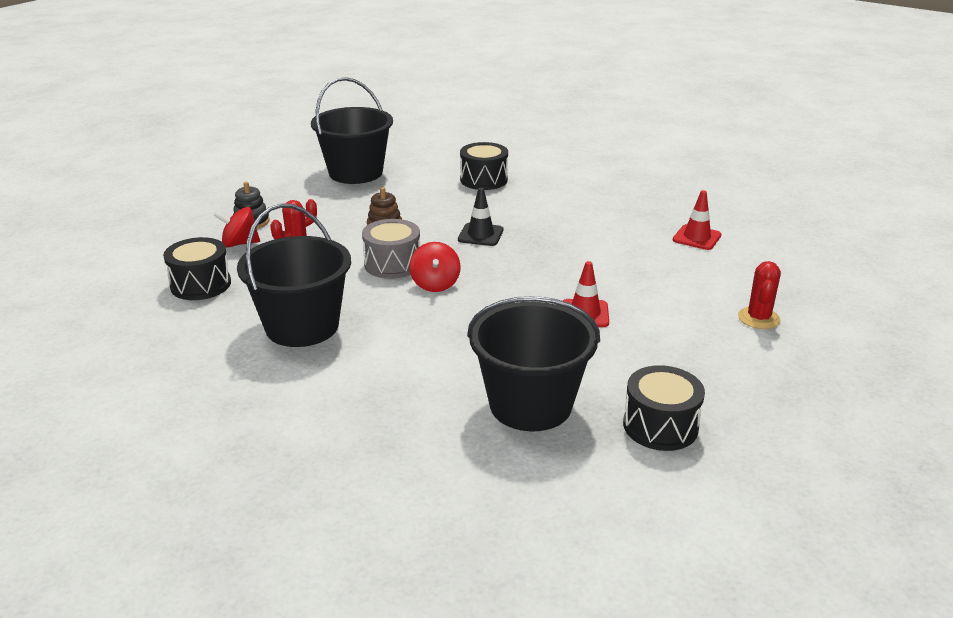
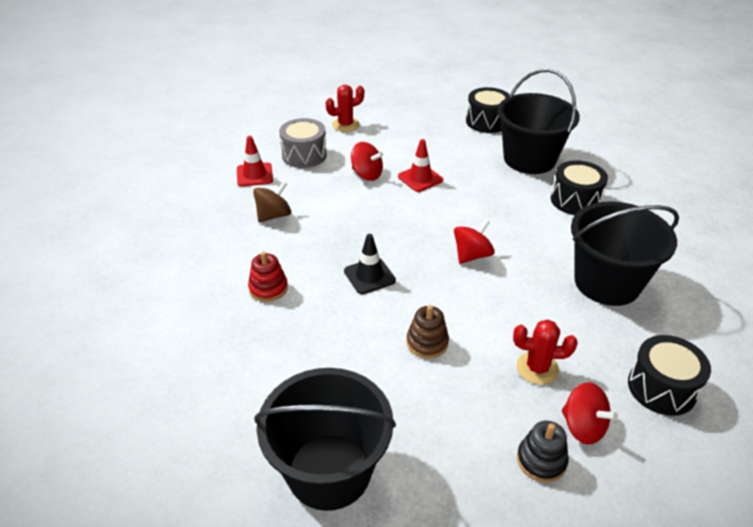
camera: 130 degrees left, 10 degrees up
(392, 264) = (476, 295): grey drum -> grey drum (304, 155)
(484, 180) = (246, 341): black drum -> black drum (575, 200)
(524, 199) = (268, 288): none -> red stacking toy
(615, 226) = (273, 215): none -> brown spinning top
(630, 289) = (366, 174): none -> red spinning top

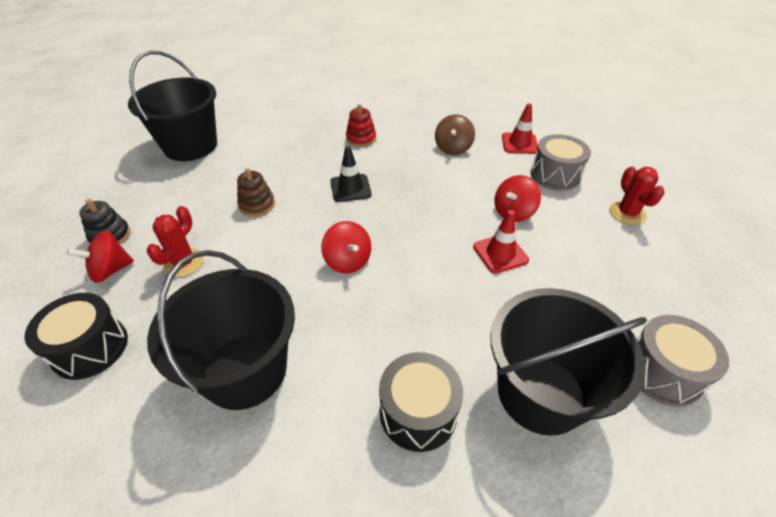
camera: 105 degrees right, 5 degrees up
(273, 215) = (453, 148): brown spinning top -> brown spinning top turned 45 degrees clockwise
(486, 122) = (662, 372): black drum -> grey drum

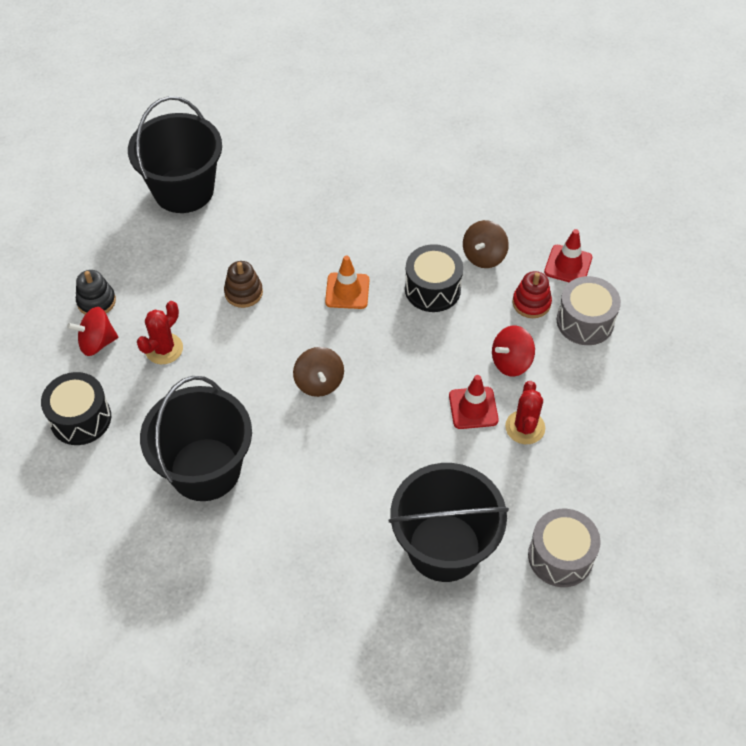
camera: 15 degrees right, 10 degrees up
(348, 261) = (319, 382): red spinning top -> brown spinning top
(350, 188) = (347, 291): black traffic cone -> orange traffic cone
(361, 138) = (380, 218): red stacking toy -> red stacking toy (531, 303)
(418, 412) = (336, 537): black drum -> black drum (432, 289)
(627, 213) = (636, 390): red cactus -> red cactus (525, 427)

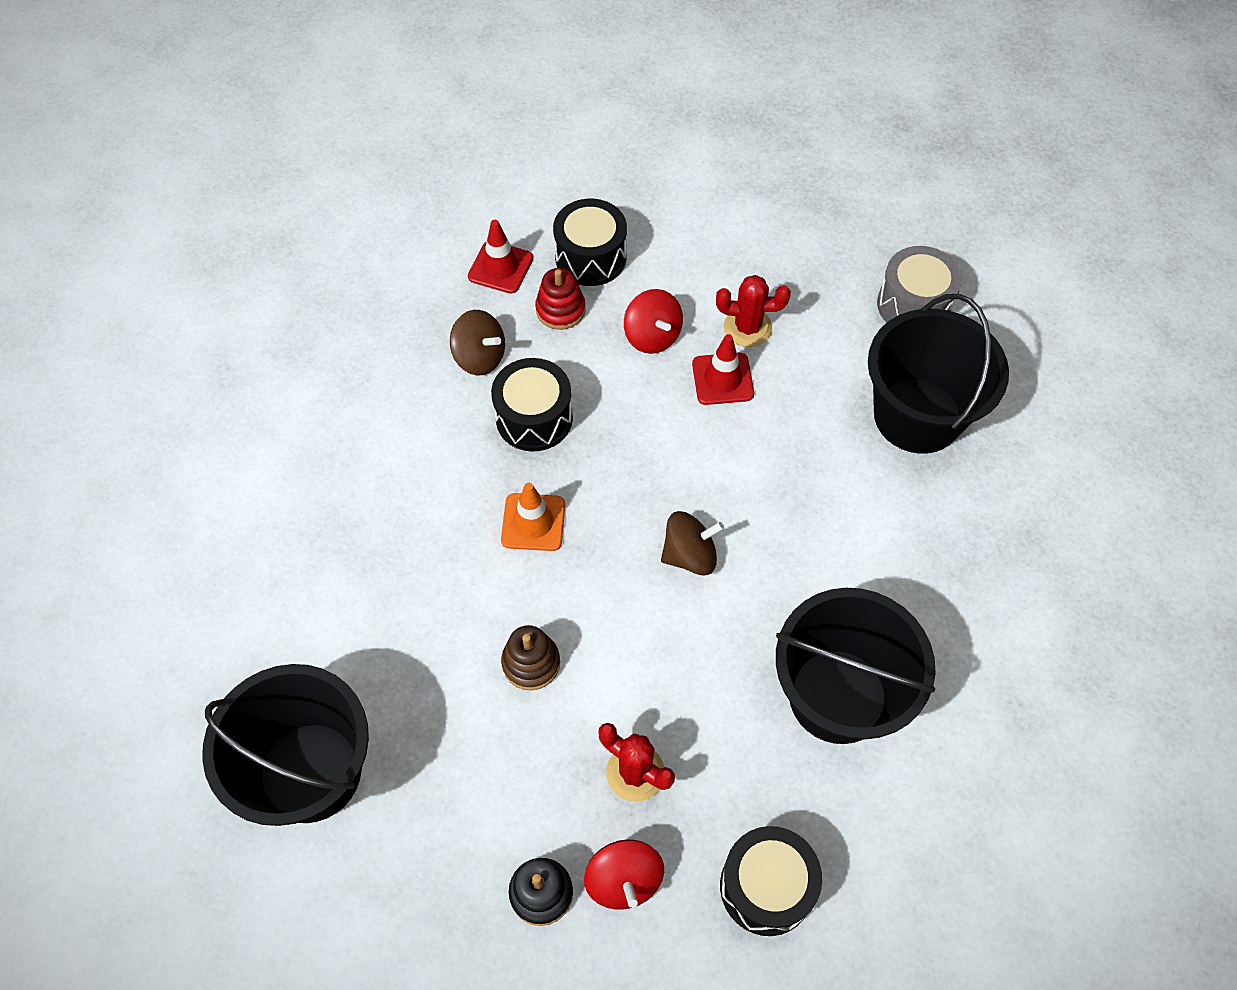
camera: 90 degrees left, 5 degrees up
(585, 321) = (590, 257): grey drum -> black drum

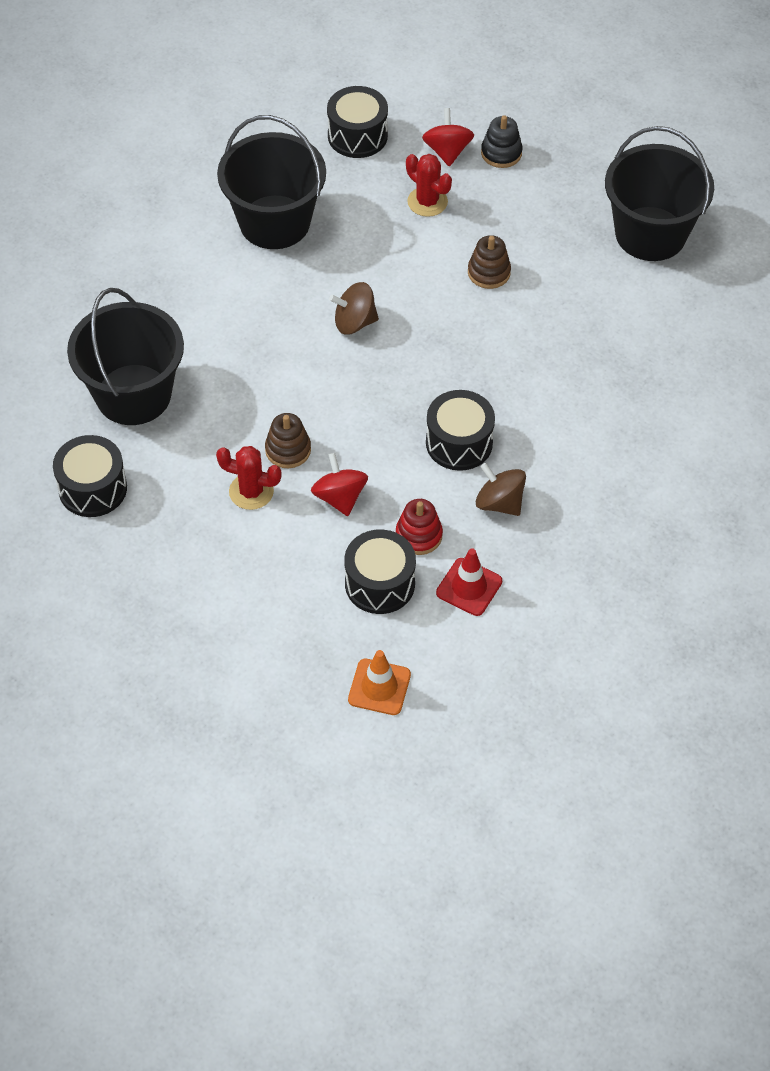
camera: 170 degrees left, 5 degrees down
(533, 522) = (472, 363): orange traffic cone -> orange traffic cone (379, 687)
(722, 379) = (288, 450): red traffic cone -> brown stacking toy
(913, 305) = (93, 488): grey drum -> black drum

